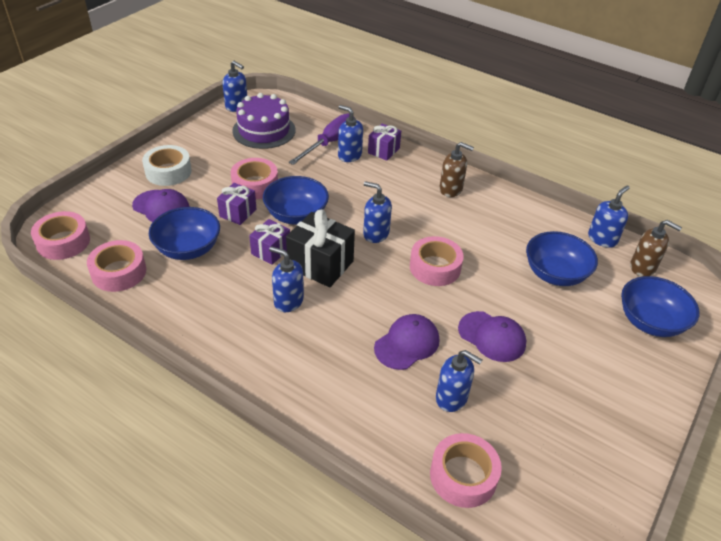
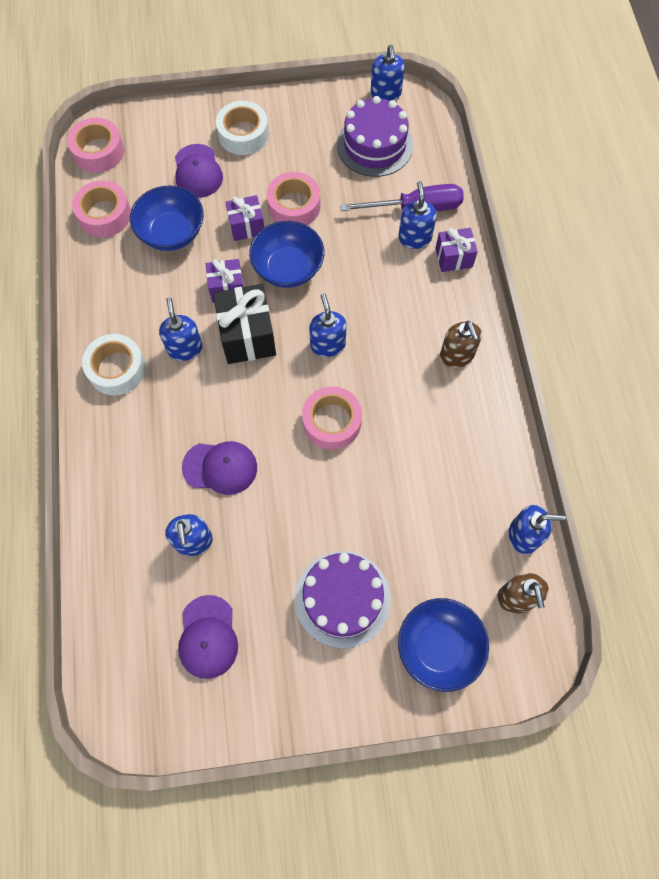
camera: 50 degrees right, 25 degrees up
(255, 349) = (117, 369): none -> white tape
(463, 476) = (125, 601): pink tape -> none
(492, 336) = (289, 525): purple cap -> purple cap (208, 637)
(555, 274) = (424, 525): blue bowl -> none
(574, 345) = (342, 599): none -> purple cake

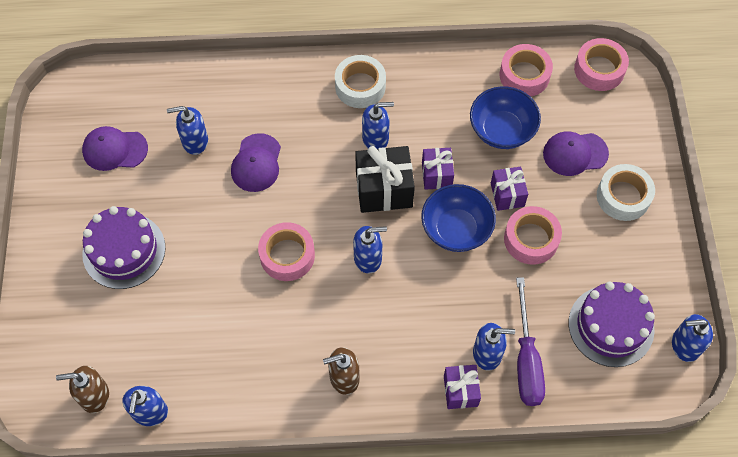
camera: 95 degrees right, 5 degrees down
(438, 647) = (67, 323): blue bowl -> none

